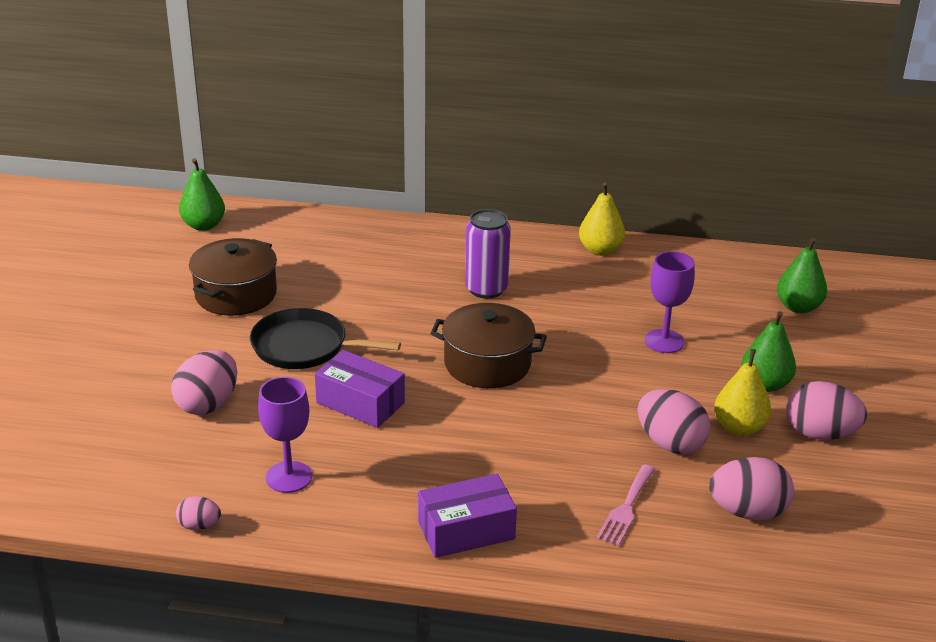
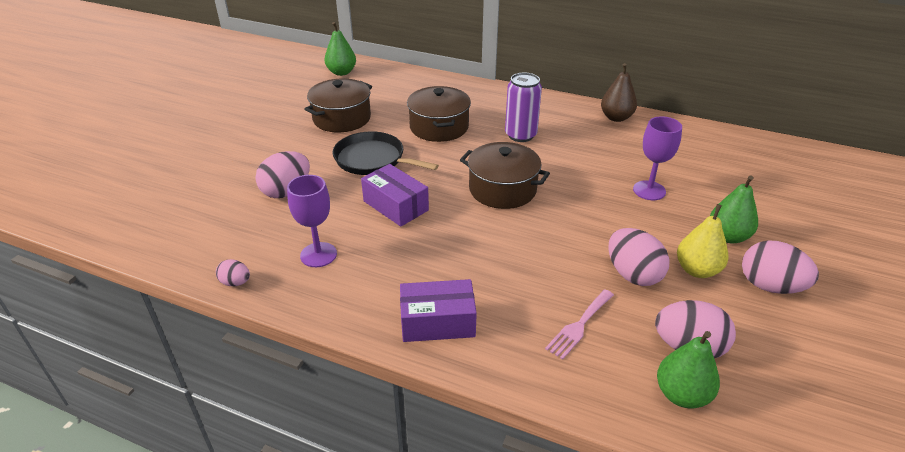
camera: 15 degrees right, 5 degrees up
(375, 291) = (439, 127): none -> brown pot
(600, 250) = (616, 117): yellow pear -> brown pear
(798, 307) = (769, 178): green pear -> green pear (682, 394)

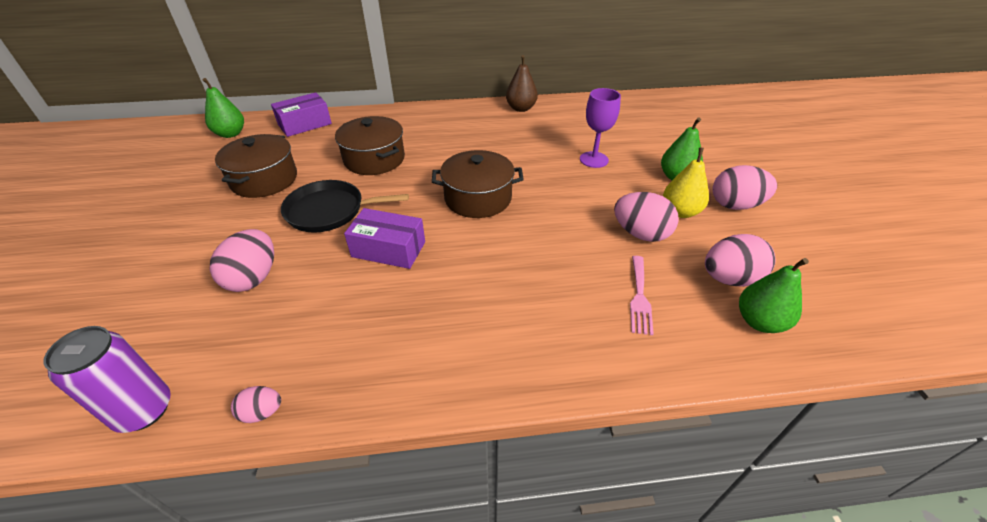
camera: 30 degrees left, 5 degrees up
(318, 255) = (342, 334): purple goblet -> none
(437, 322) = (520, 352): purple box -> purple box (305, 124)
(520, 135) = (455, 145): purple can -> purple can (144, 410)

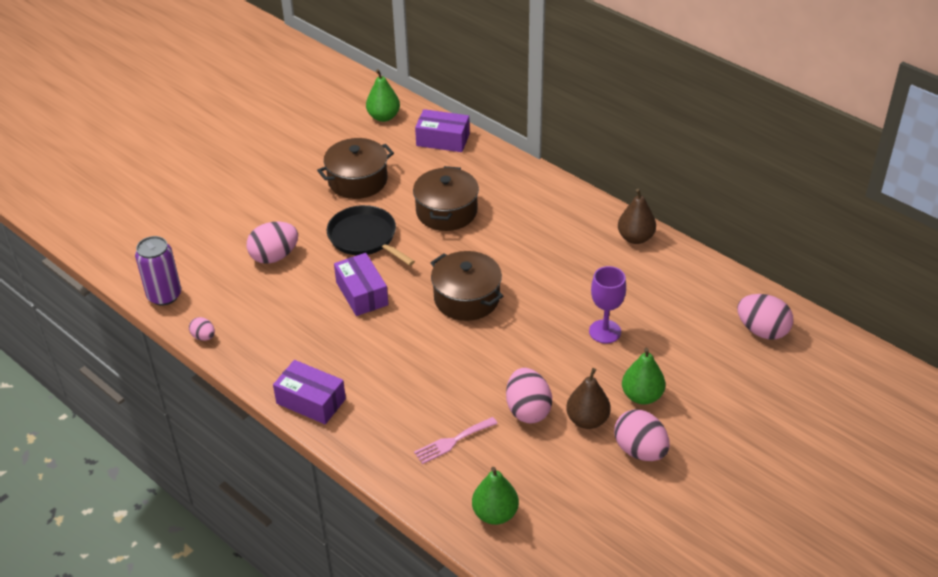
camera: 50 degrees right, 0 degrees up
(479, 372) = (311, 401): none -> purple box
(680, 212) = (587, 420): yellow pear -> brown pear
(729, 279) = (528, 481): pink egg -> pink egg (762, 331)

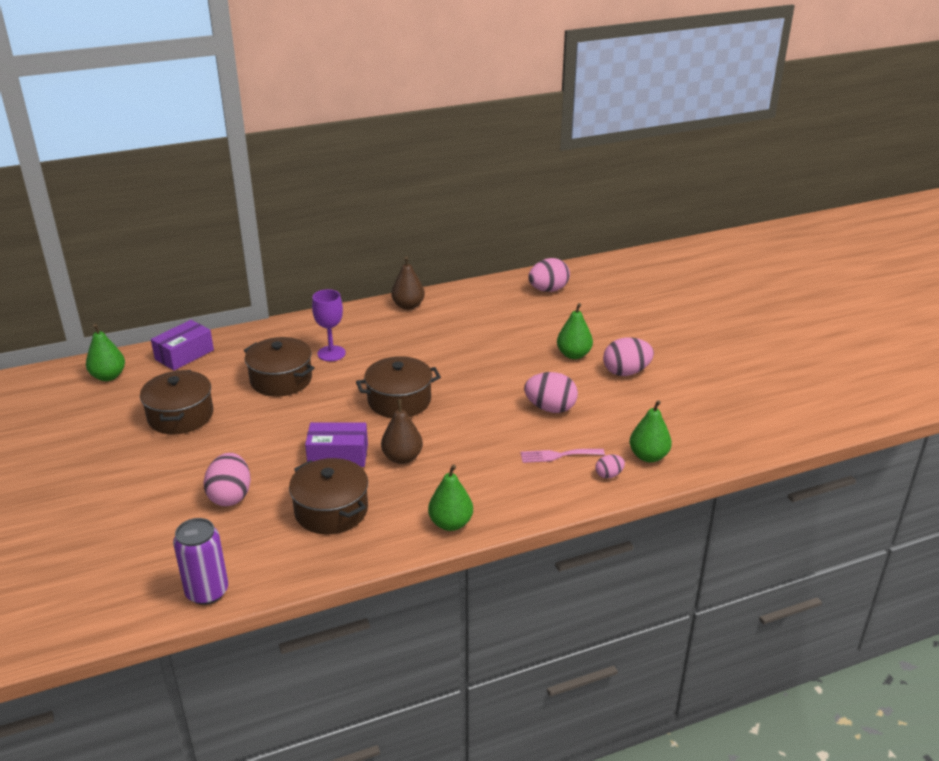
camera: 65 degrees left, 10 degrees down
(203, 337) = (300, 576): pink egg -> pink egg (609, 475)
(288, 321) = (331, 510): none -> brown pot
(311, 401) = (450, 523): purple box -> green pear
(365, 238) = (265, 433): black pan -> none
(452, 441) = (558, 455): pink fork -> pink fork turned 90 degrees clockwise
(587, 420) = (580, 385): brown pear -> brown pear (402, 458)
(605, 331) = (495, 349): purple goblet -> purple goblet (331, 353)

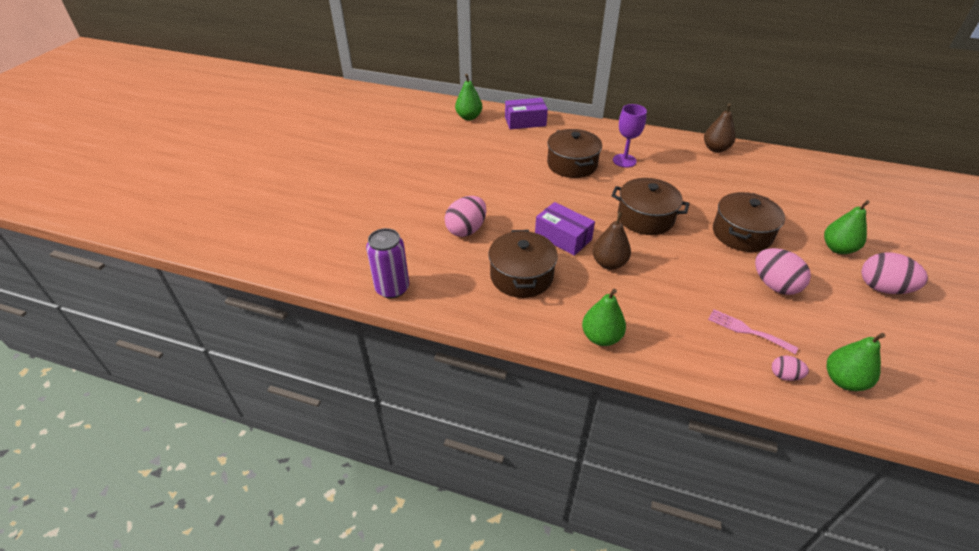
camera: 40 degrees right, 10 degrees up
(180, 416) = (486, 160): brown pot -> brown pot (742, 234)
(548, 290) = (857, 183): pink egg -> none

